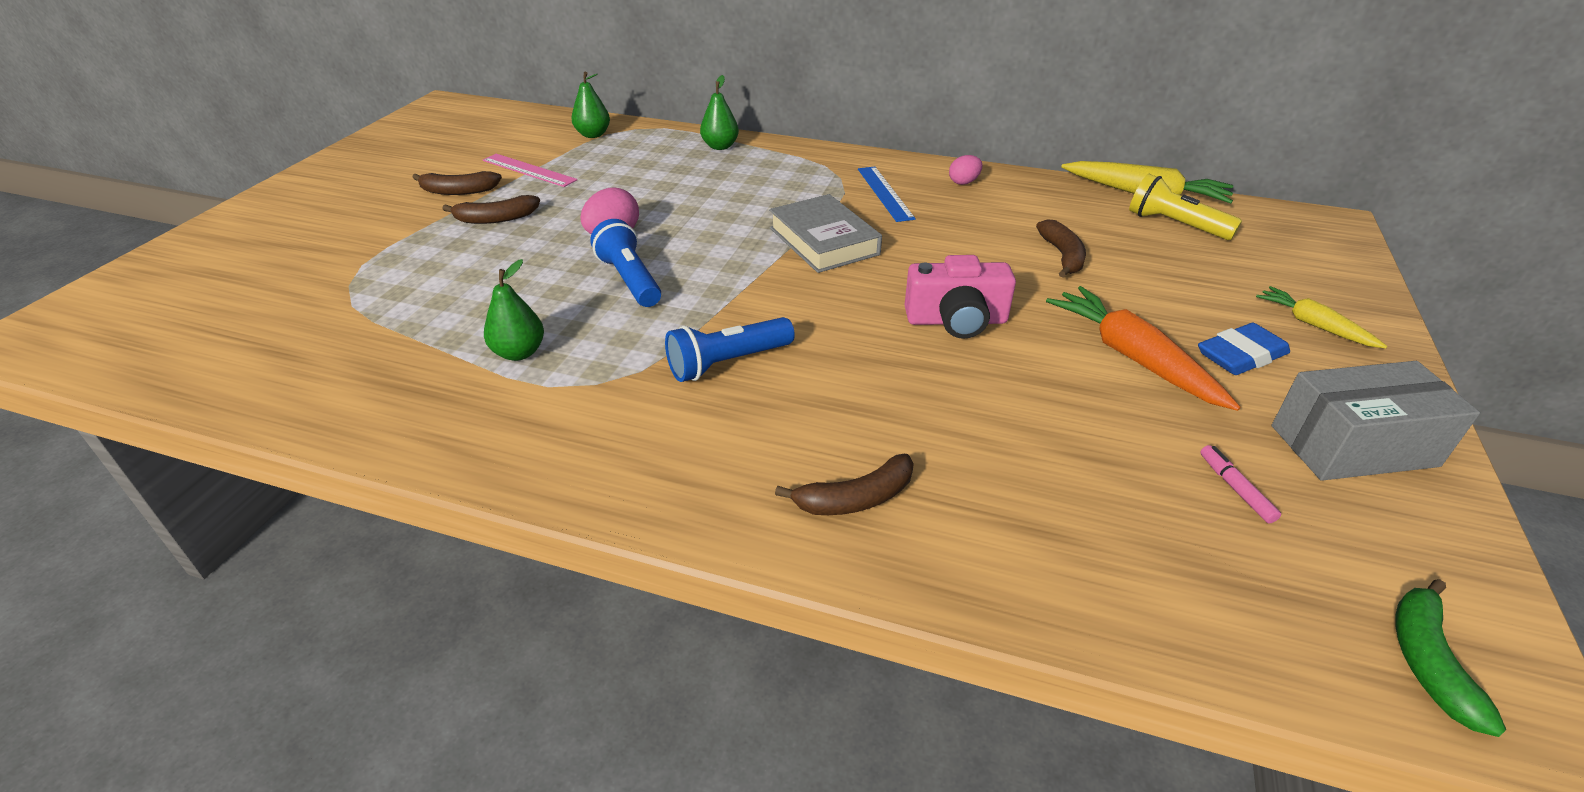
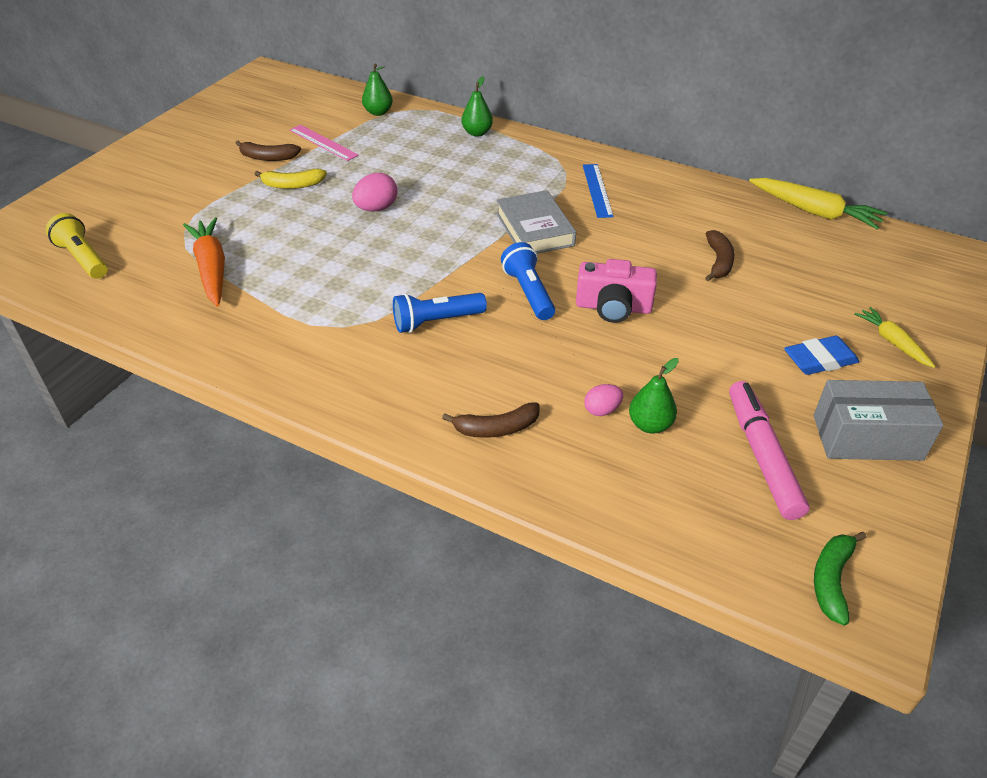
camera: 10 degrees right, 5 degrees up
(496, 219) = (293, 185): brown banana -> yellow banana
(519, 353) = (294, 297): green pear -> green pear (650, 425)
(629, 280) = (381, 247): blue flashlight -> blue flashlight (528, 292)
(964, 182) = (665, 186): pink egg -> pink egg (602, 410)
(1132, 357) = (735, 352): orange carrot -> orange carrot (211, 268)
(1174, 225) = (825, 243): yellow flashlight -> yellow flashlight (83, 258)
(1235, 488) = (762, 456): pink marker -> pink marker, size x2.37

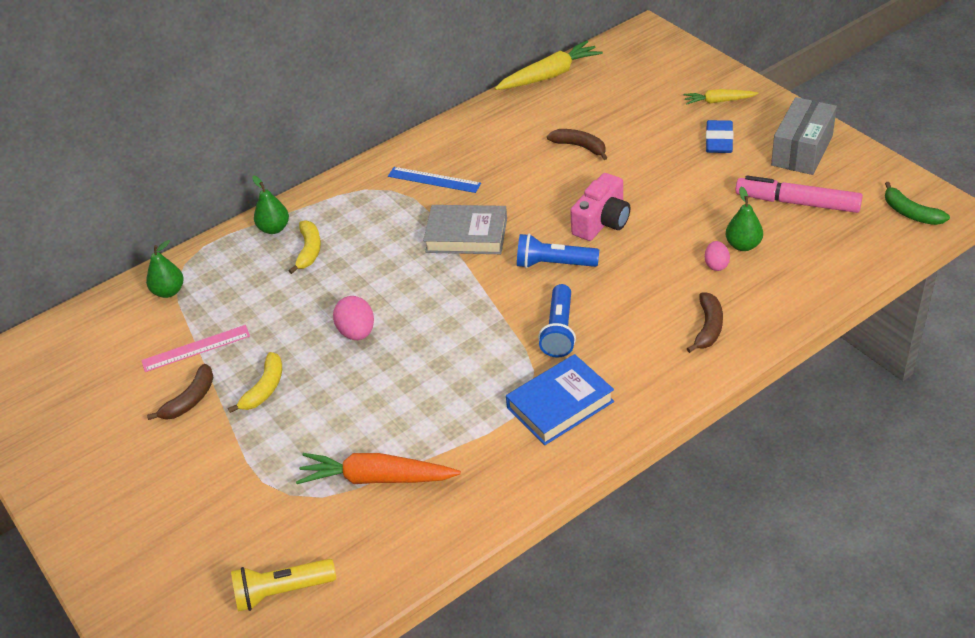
camera: 60 degrees left, 0 degrees up
(336, 349) = (560, 404): none -> blue book
(461, 156) = (309, 250): none -> yellow banana

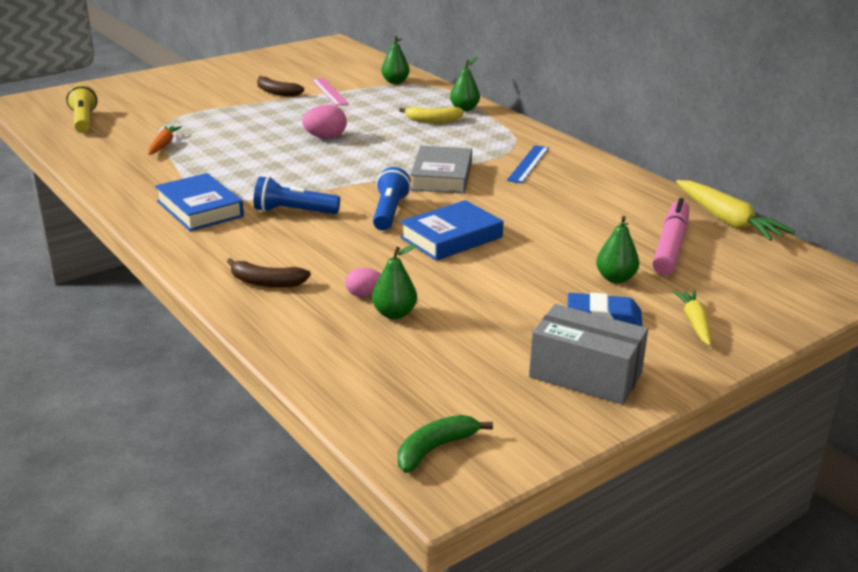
camera: 85 degrees right, 15 degrees down
(264, 388) = (277, 111): yellow banana -> none
(376, 478) = (163, 145): orange carrot -> orange carrot, size x0.59
(580, 147) = (586, 232): brown banana -> none
(602, 222) = (451, 237): pink camera -> blue book
(660, 134) = (615, 278): none -> green pear
(797, 202) = (470, 359): pink marker -> pink marker (671, 246)

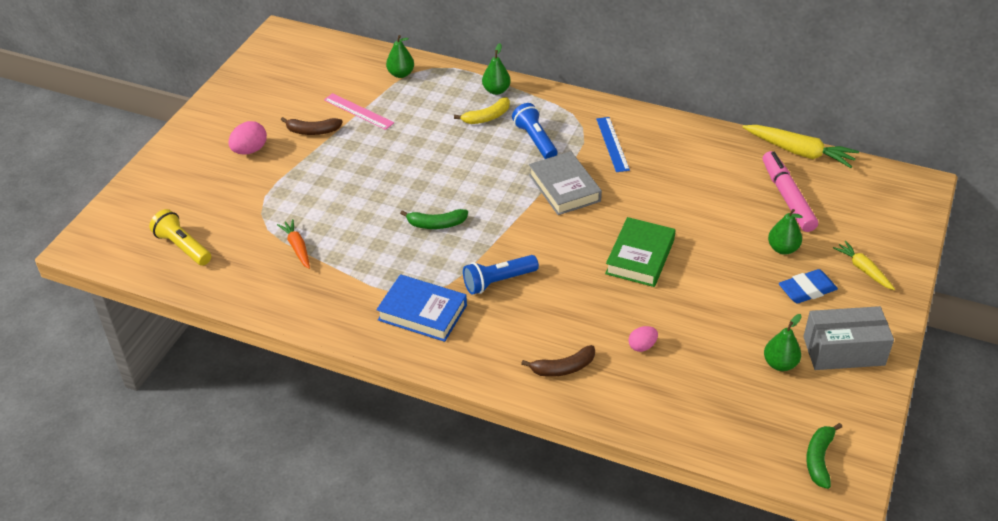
camera: 30 degrees left, 15 degrees up
(294, 164) = (436, 224): none -> green banana
(325, 137) = (423, 177): pink egg -> pink egg (250, 150)
(389, 212) = (569, 249): blue flashlight -> blue flashlight (535, 140)
(394, 314) = (680, 355): green pear -> green pear (780, 364)
(451, 237) = (640, 257): blue book -> green book

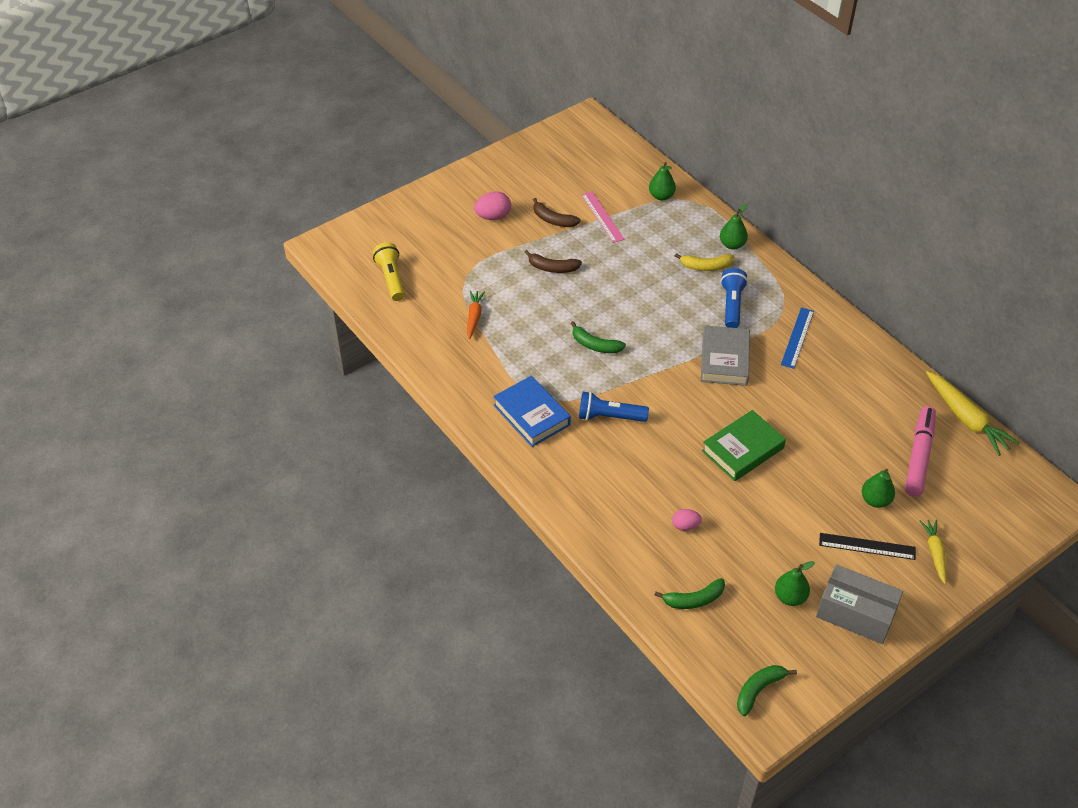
camera: 30 degrees right, 5 degrees up
(563, 368) = (608, 513): brown banana -> brown banana (552, 268)
(700, 408) = (694, 599): none -> green banana
(807, 290) = (867, 546): blue eraser -> black ruler

